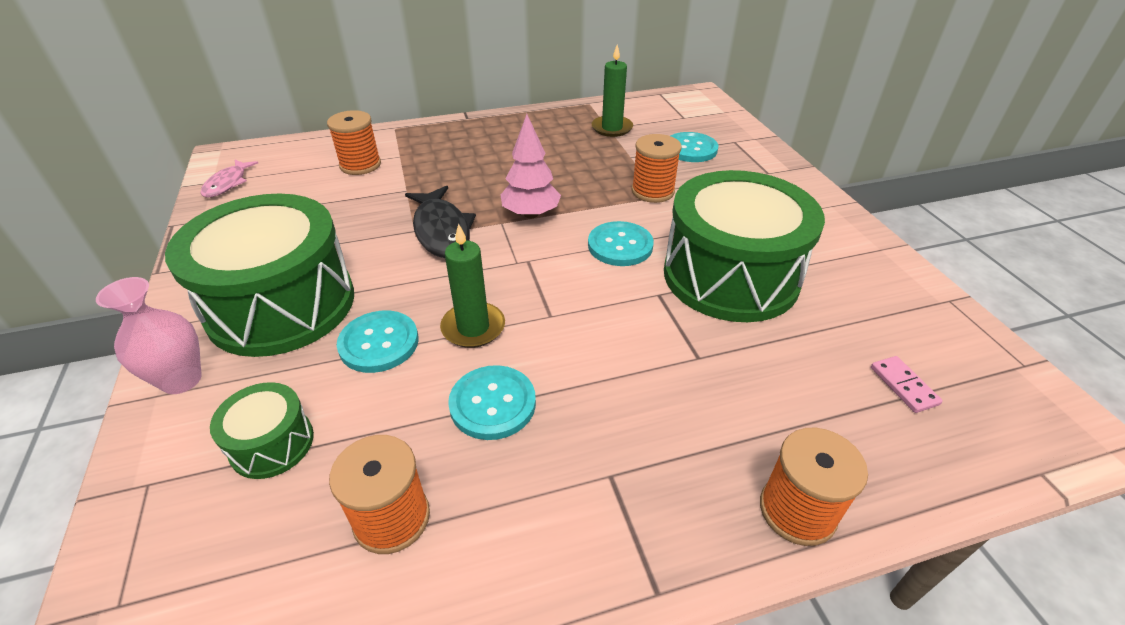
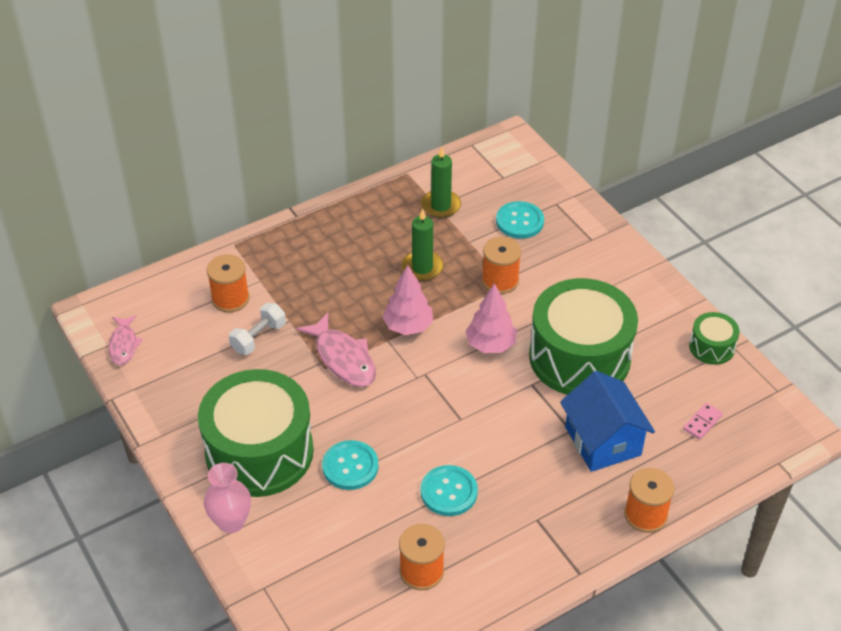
camera: 15 degrees left, 5 degrees up
(272, 444) = (323, 548): green drum -> green drum (711, 347)
(364, 198) = (258, 337): none -> white dumbbell
(442, 230) = (343, 358): black fish -> pink fish
(473, 327) = (410, 440): green candle -> green candle (422, 268)
(620, 246) = (490, 345): turquoise button -> pink tree
(743, 381) = (603, 441): none -> blue house
(903, 386) = (702, 422): pink domino -> pink domino turned 75 degrees clockwise

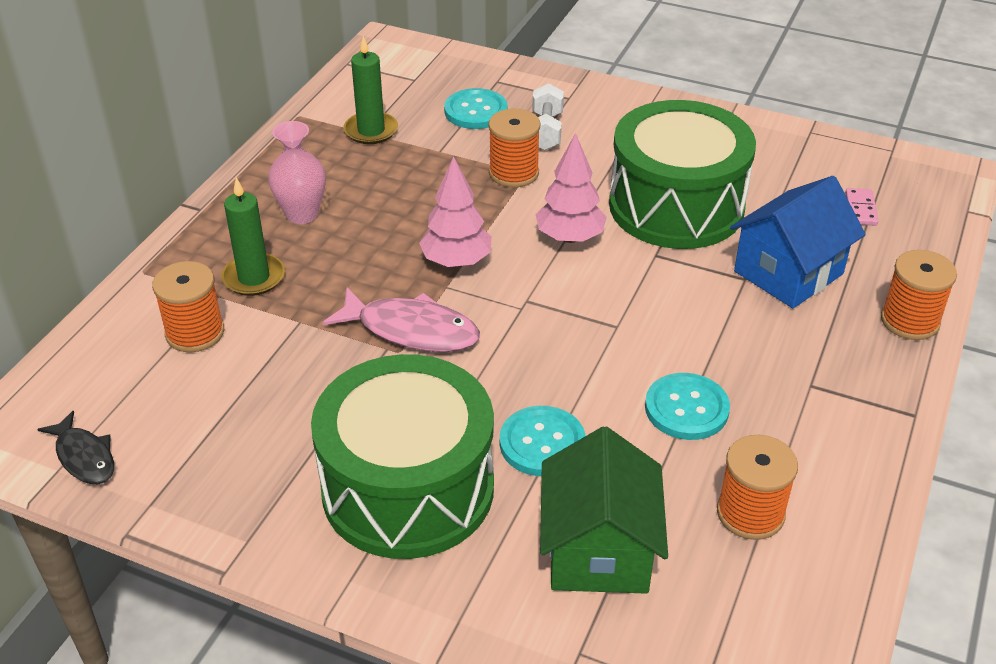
camera: 35 degrees left, 5 degrees down
(124, 345) = (84, 457): pink fish -> black fish
(231, 522) = (454, 596): pink vase -> pink vase (302, 214)
(258, 337) = (276, 358): white dumbbell -> white dumbbell (546, 131)
(322, 542) = (598, 550): none -> green house
(422, 268) = (412, 197): green candle -> green candle (254, 277)
(603, 441) = (788, 273): blue house -> blue house turned 75 degrees counterclockwise
(711, 347) = (791, 140): green drum -> none

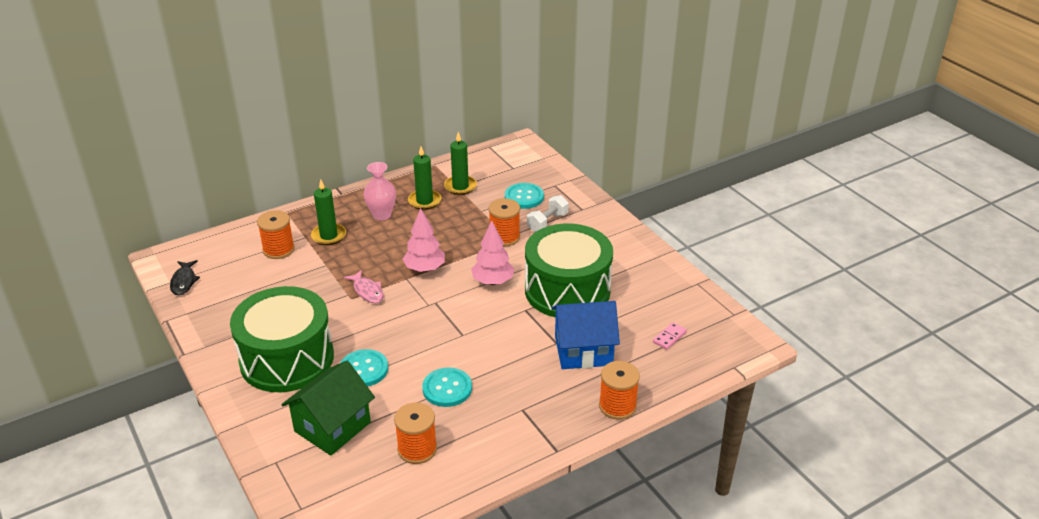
camera: 35 degrees right, 5 degrees down
(343, 170) = (424, 201): none -> green candle
(411, 330) = (367, 291): pink fish -> pink fish, size x0.63

